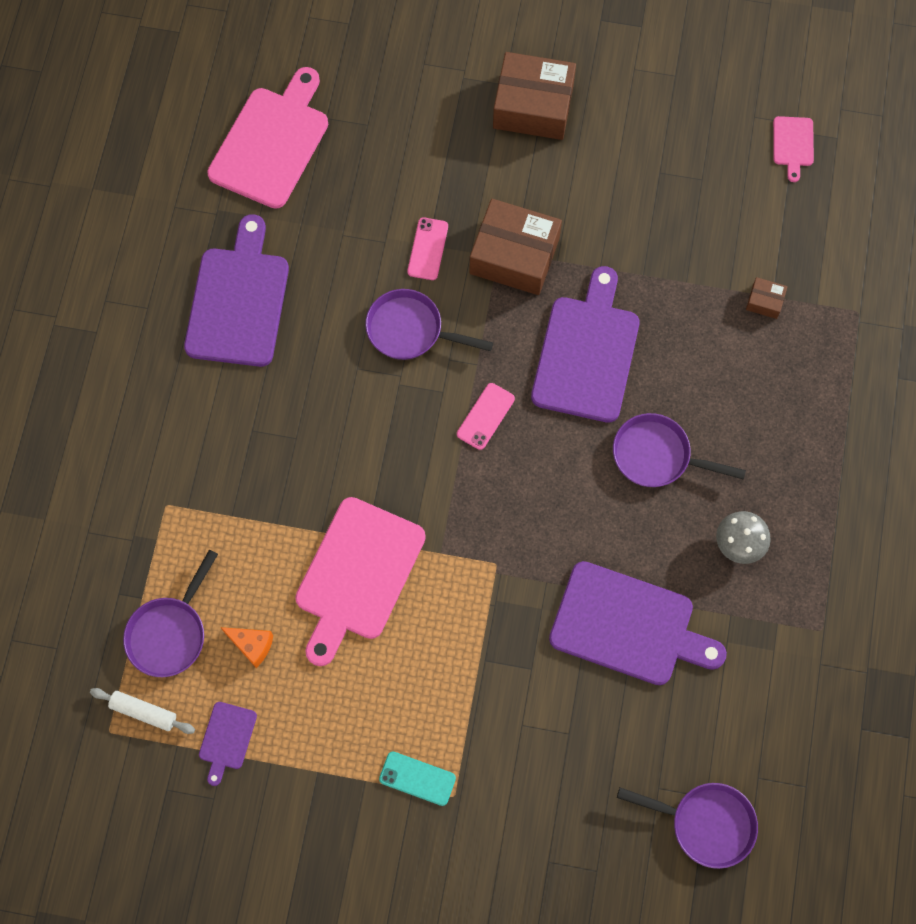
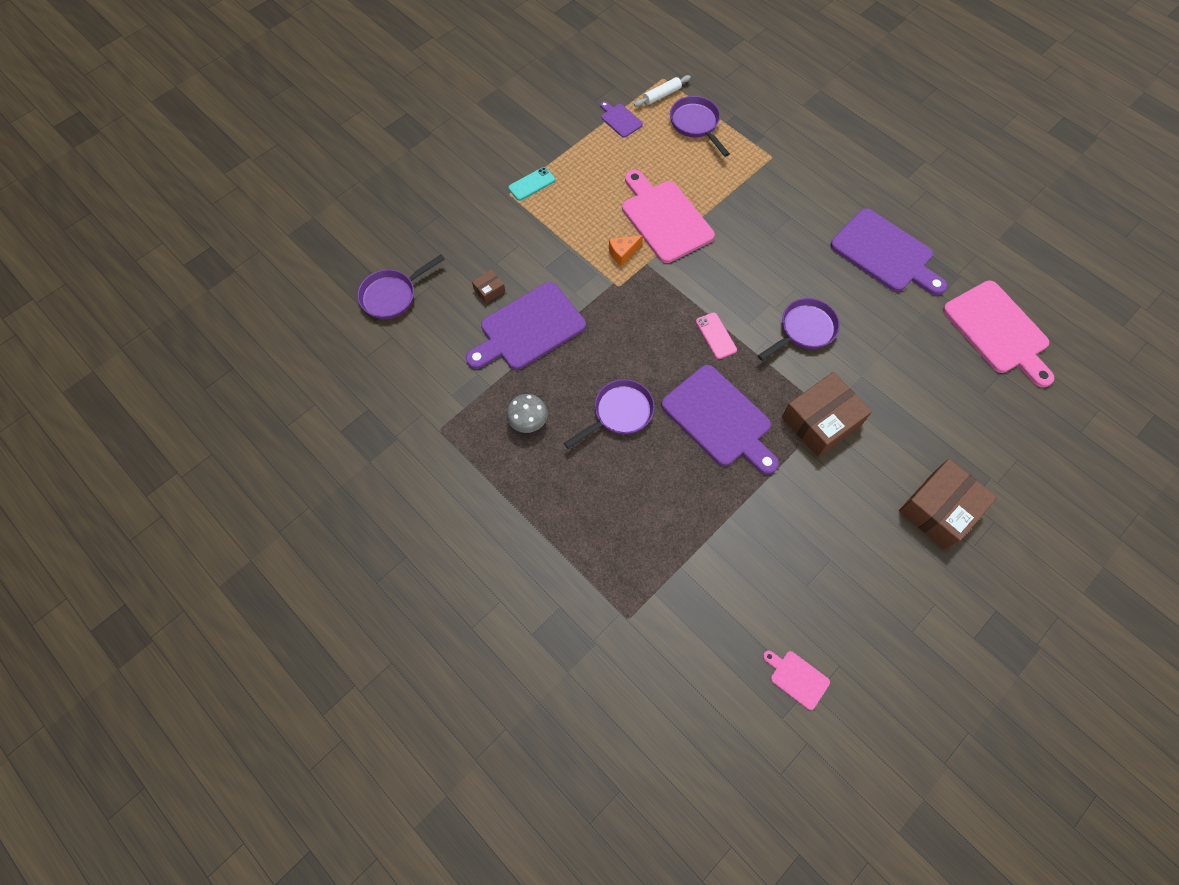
camera: 125 degrees right, 5 degrees down
(252, 645) = (661, 153): orange cheese -> orange cheese (623, 253)
(428, 249) = (858, 373): pink phone -> none
(764, 301) = (680, 558): brown box -> brown box (489, 290)

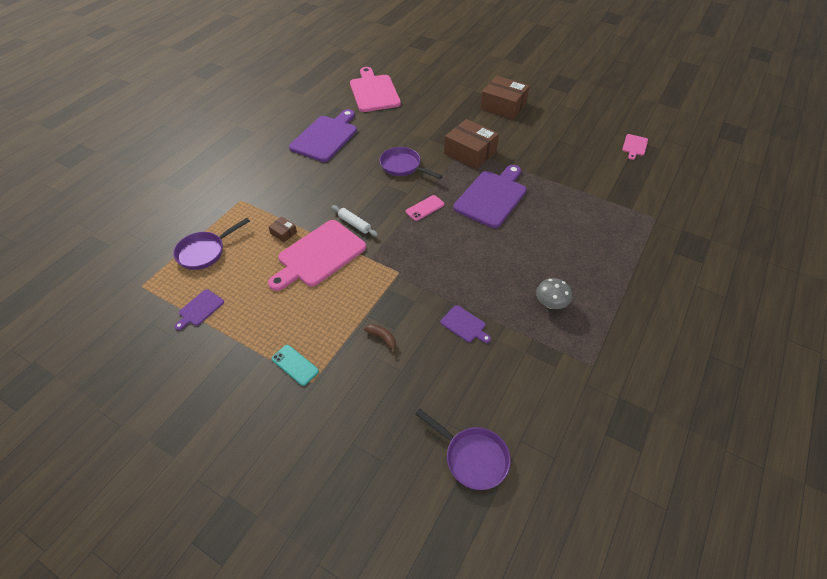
camera: 105 degrees left, 15 degrees down
(489, 290) = (434, 367): brown box -> brown box (283, 233)
(528, 328) = (464, 325): purple cutting board -> purple cutting board, size x0.46
(537, 254) = (382, 338): none -> brown banana
(619, 413) = (514, 249): purple pan -> none
(623, 253) = (363, 276): orange cheese -> none
(662, 95) = (165, 282): white rolling pin -> white rolling pin (354, 224)
(998, 331) = (374, 92): pink cutting board -> pink cutting board turned 60 degrees counterclockwise

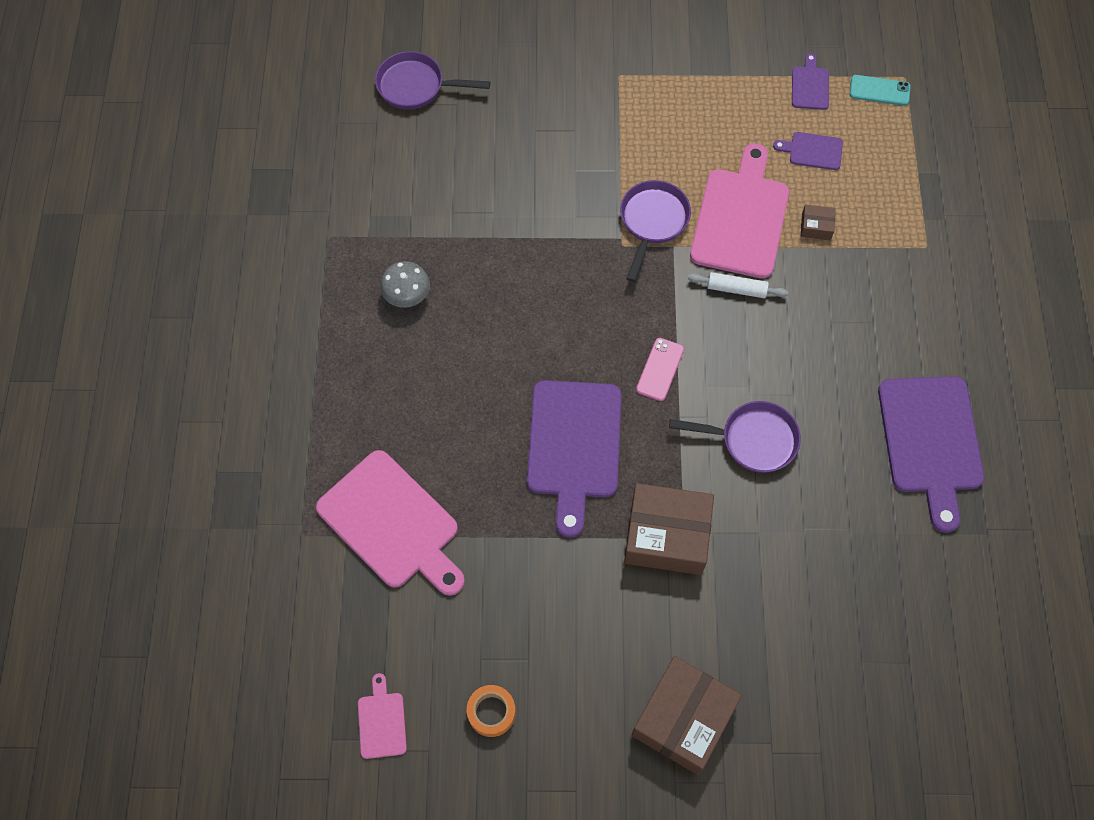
camera: 150 degrees right, 15 degrees up
(205, 252) = (884, 151): purple pan -> purple pan (652, 222)
(295, 365) = (651, 82): turquoise phone -> turquoise phone (879, 90)
(374, 92) = (958, 621): pink cutting board -> pink cutting board (392, 523)
(382, 338) = (581, 153): brown banana -> none
(464, 325) = (498, 214): purple cutting board -> purple cutting board (812, 151)
(503, 106) = (683, 719): brown box -> brown box turned 60 degrees counterclockwise
(583, 133) = (491, 712): none -> orange tape

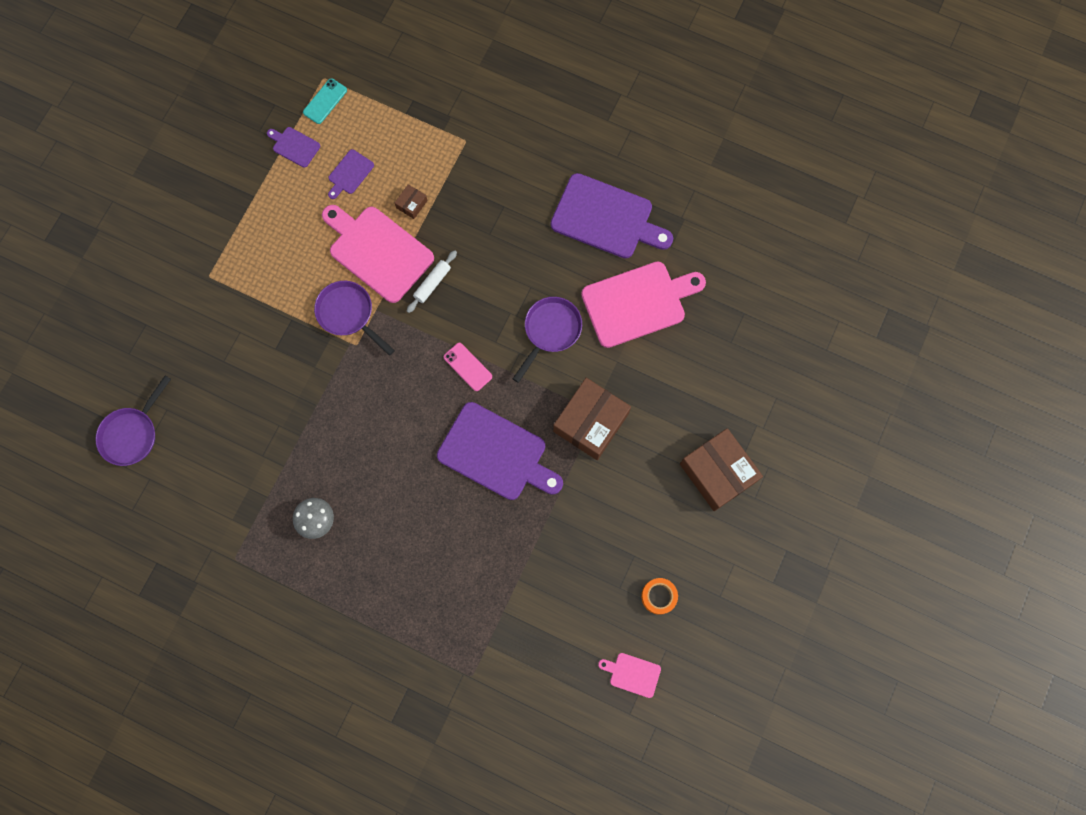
camera: 65 degrees left, 10 degrees up
(392, 523) = (494, 607): pink cutting board -> pink cutting board (638, 303)

